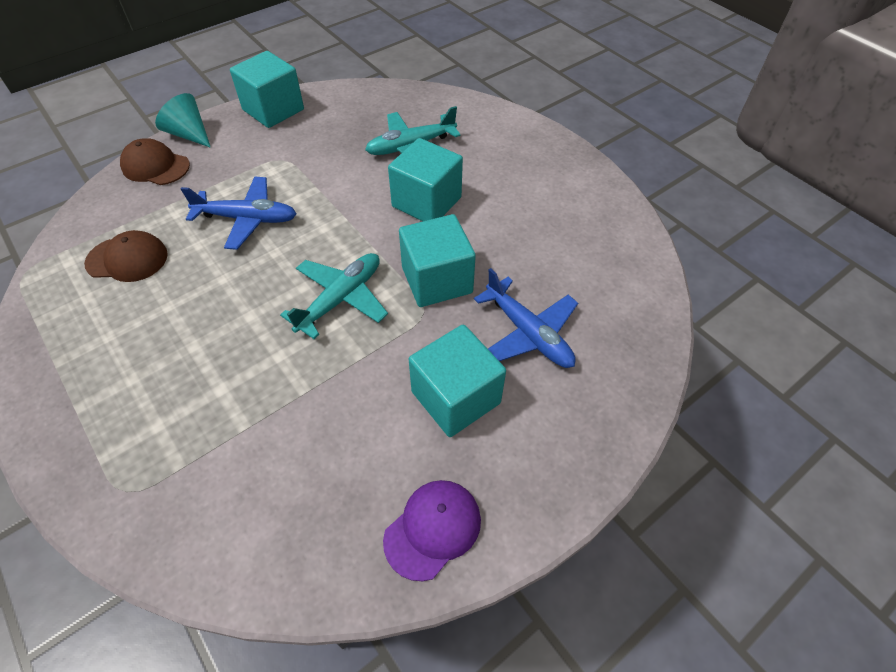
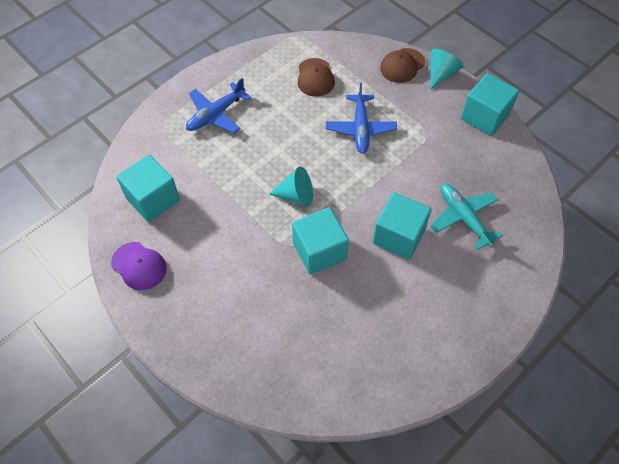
camera: 85 degrees right, 5 degrees up
(155, 166) = (402, 66): brown cap -> brown cap turned 150 degrees counterclockwise
(341, 298) = (296, 195): turquoise plane -> turquoise cone
(456, 397) = (223, 271): turquoise cube -> turquoise cube (153, 199)
(528, 333) = (277, 313): blue plane -> blue plane (216, 114)

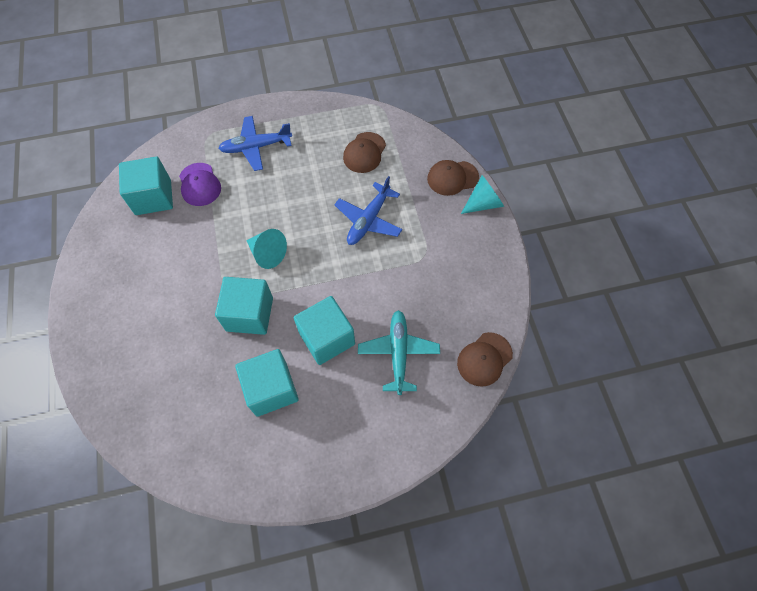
camera: 30 degrees right, 5 degrees up
(139, 266) = (102, 249): purple cap -> purple cap (199, 184)
(484, 117) = (494, 265): turquoise cube -> turquoise cube (271, 389)
(530, 188) = (484, 359): none -> brown cap

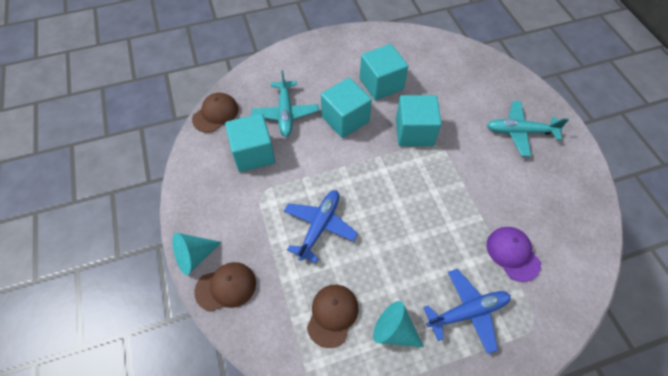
camera: 175 degrees right, 5 degrees down
(129, 304) = (519, 132): none -> turquoise plane
(153, 197) = (555, 234): turquoise cube -> turquoise cube (253, 153)
(267, 253) = (414, 184): turquoise cone -> turquoise cone (394, 330)

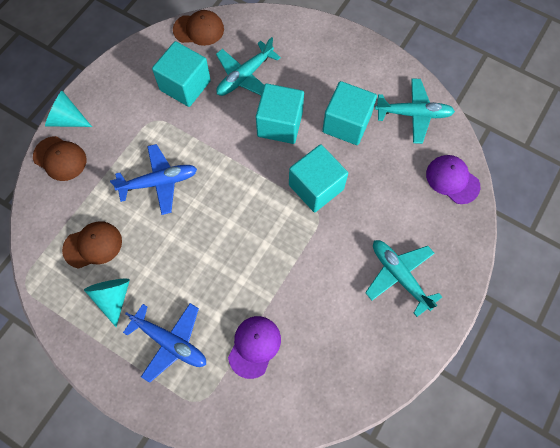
camera: 50 degrees right, 10 degrees up
(407, 48) = (413, 114): none -> turquoise plane
(472, 61) = (452, 180): none -> purple cap

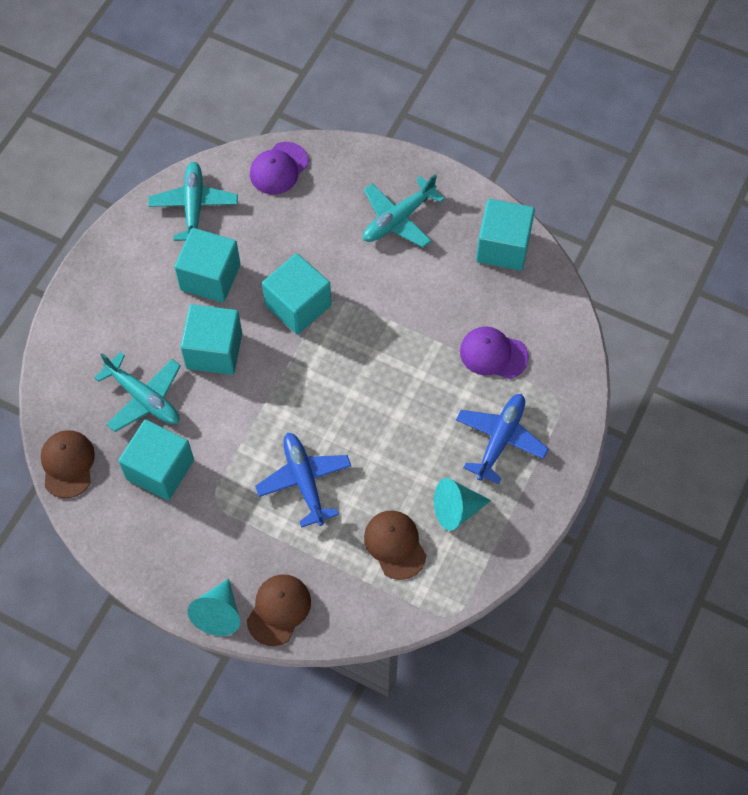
camera: 95 degrees left, 5 degrees down
(366, 370) = (503, 247): none -> turquoise cube

